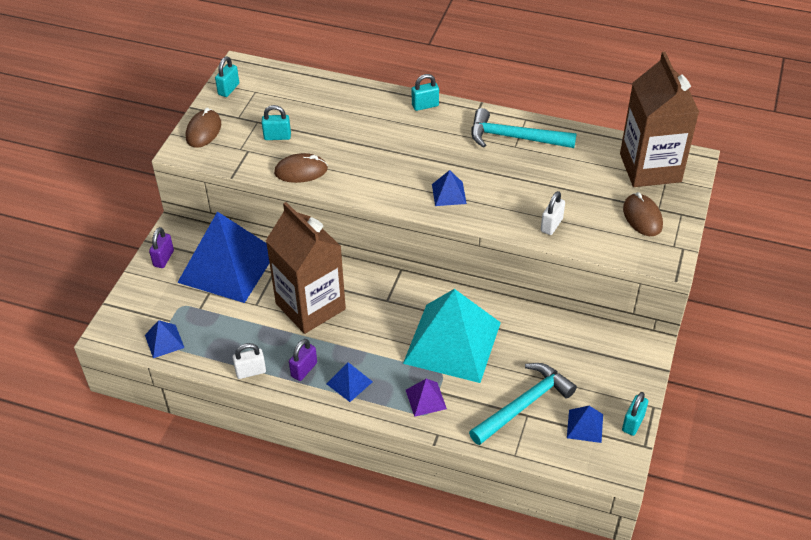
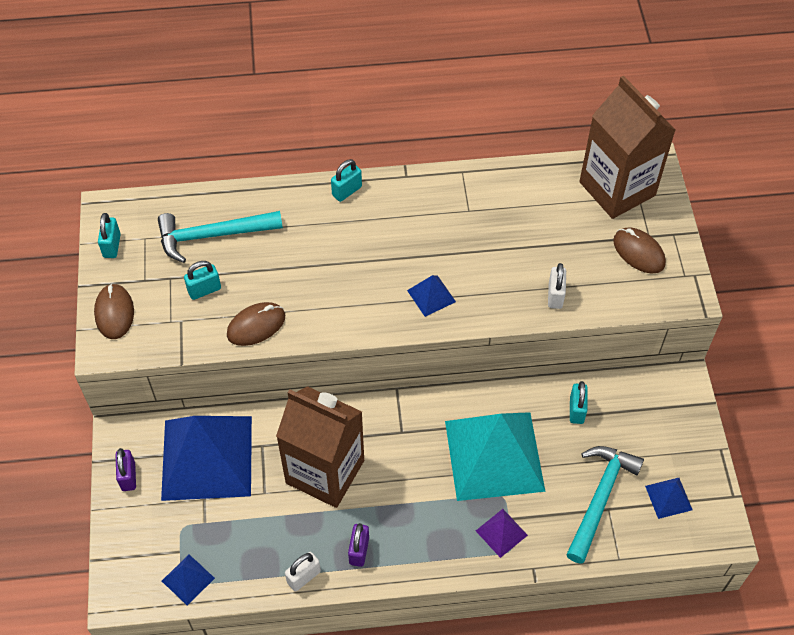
camera: 25 degrees left, 10 degrees up
(349, 382) = (414, 546): blue pyramid -> none
(514, 137) = (463, 199): turquoise hammer -> turquoise hammer (212, 235)
(633, 423) = (711, 475): turquoise padlock -> turquoise padlock (576, 410)

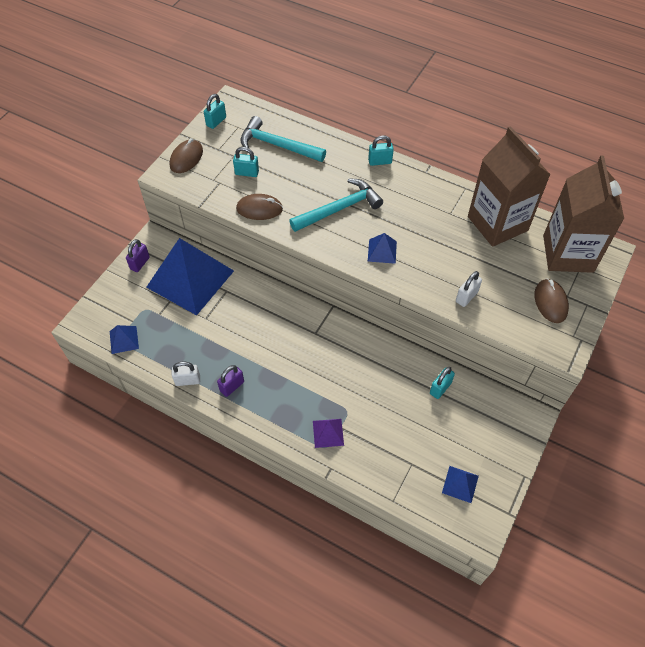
camera: 35 degrees right, 0 degrees up
(325, 471) = (250, 328): brown carton -> brown carton (497, 223)
(494, 455) = (362, 382): turquoise pyramid -> none
(600, 498) = (411, 453): turquoise hammer -> turquoise hammer (339, 209)

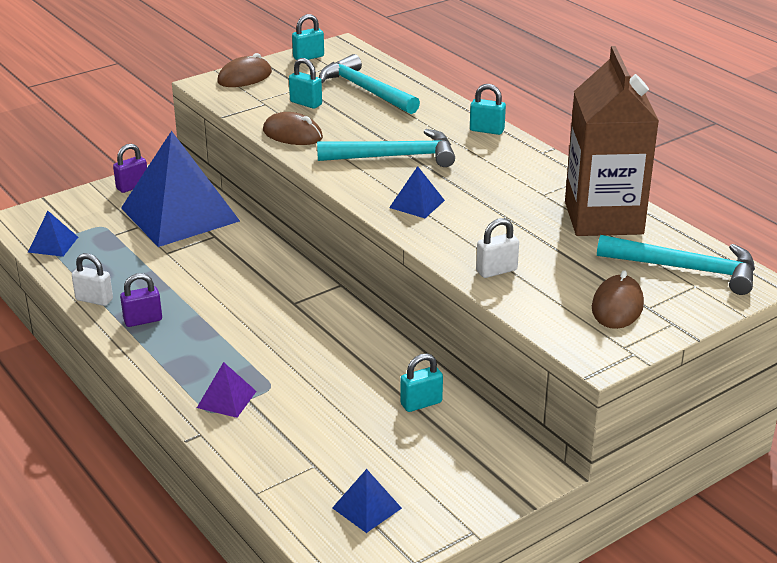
camera: 25 degrees right, 25 degrees down
(568, 253) = (686, 269): brown carton -> turquoise hammer

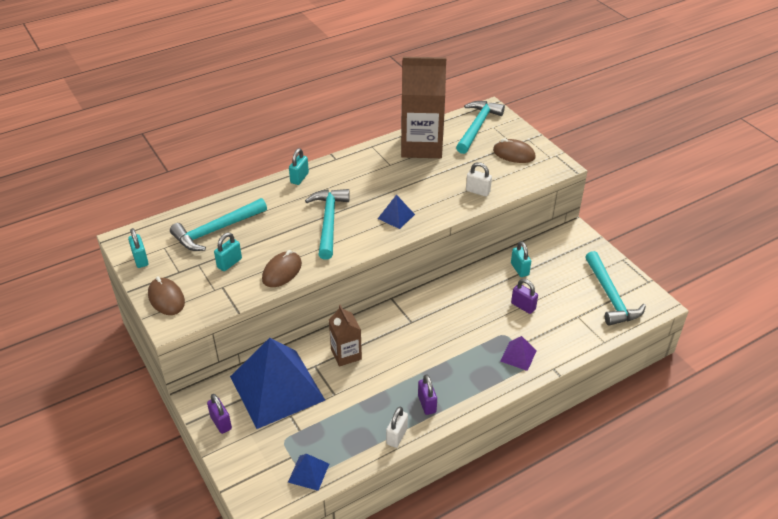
camera: 85 degrees left, 10 degrees up
(232, 256) = (346, 354): none -> brown carton
(333, 406) = (523, 306): none -> purple padlock
(367, 508) = (610, 296): blue pyramid -> turquoise hammer
(496, 271) = (478, 191): white padlock -> white padlock turned 45 degrees counterclockwise

